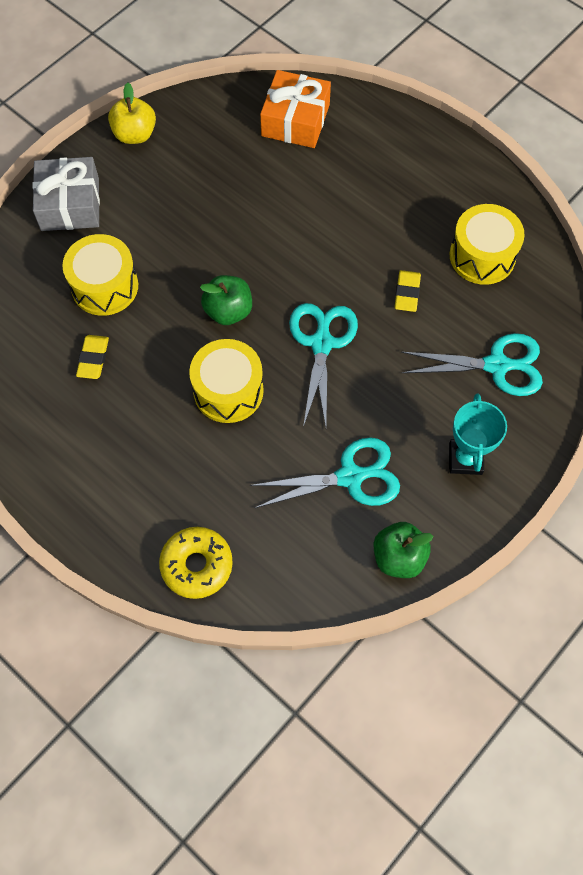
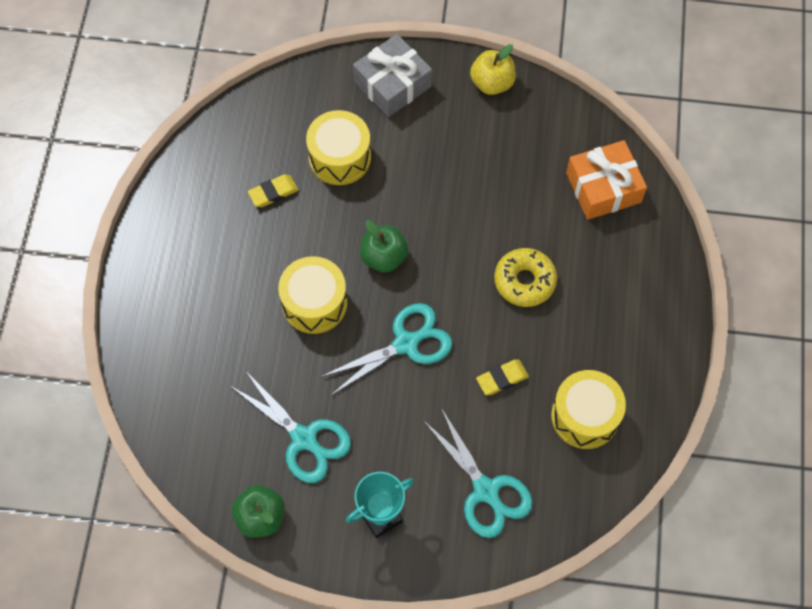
camera: 55 degrees right, 0 degrees up
(197, 565) = (158, 376): yellow donut -> yellow donut (524, 281)

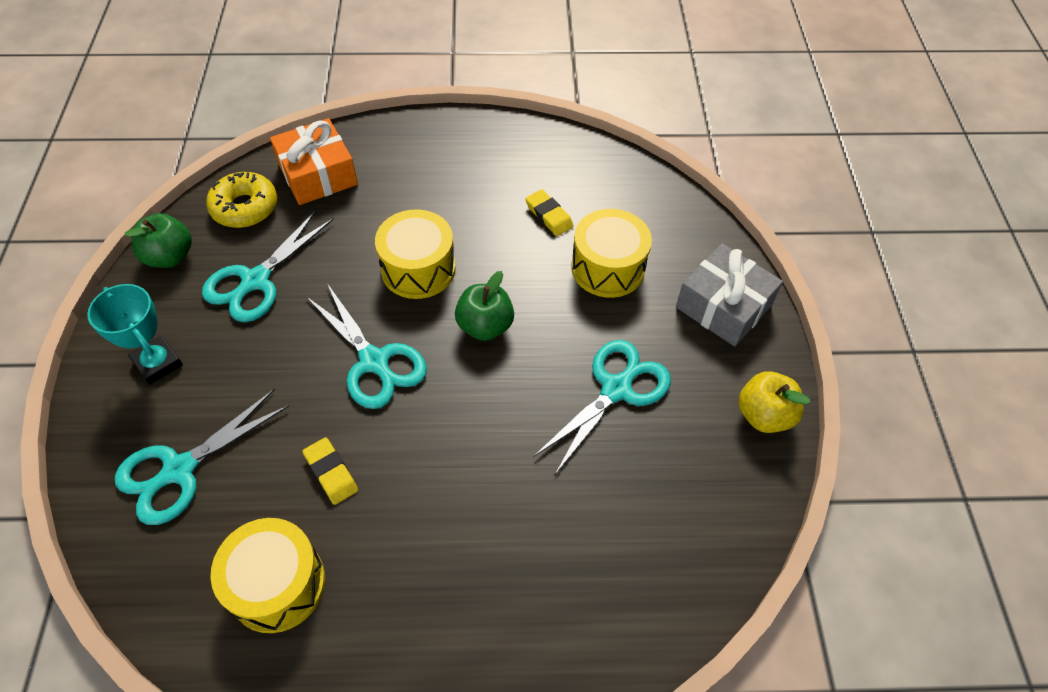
camera: 80 degrees right, 10 degrees down
(456, 173) = (617, 389): none -> turquoise scissors
(524, 281) = (473, 486): yellow donut -> yellow donut (245, 207)
(603, 187) = (639, 579): orange gift -> orange gift (318, 174)

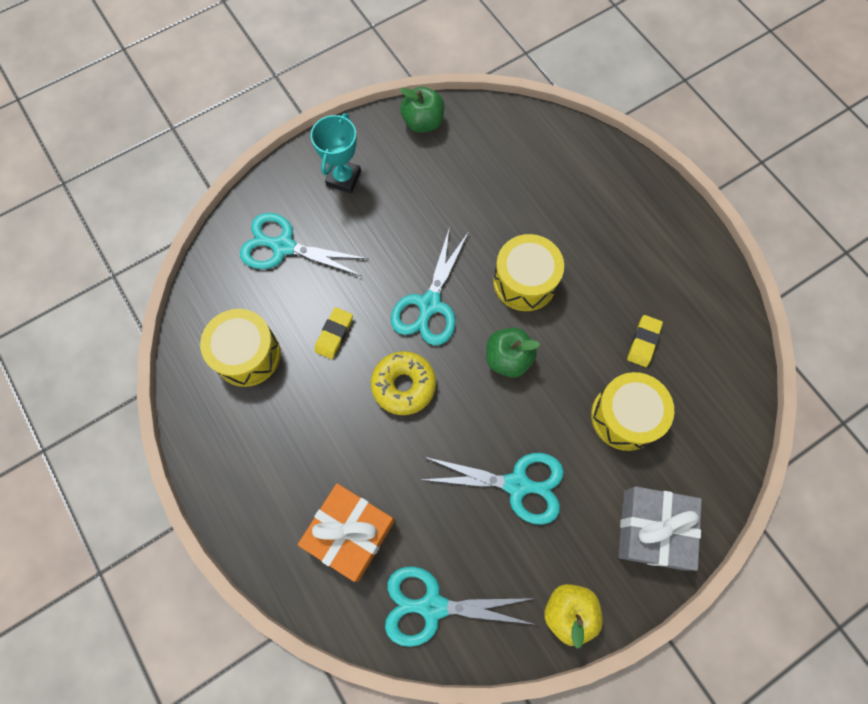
camera: 60 degrees right, 15 degrees up
(245, 207) = (494, 135): yellow donut -> yellow donut (404, 385)
(255, 281) = (440, 186): turquoise scissors -> turquoise scissors (432, 606)
(318, 174) = (558, 157): orange gift -> orange gift (350, 533)

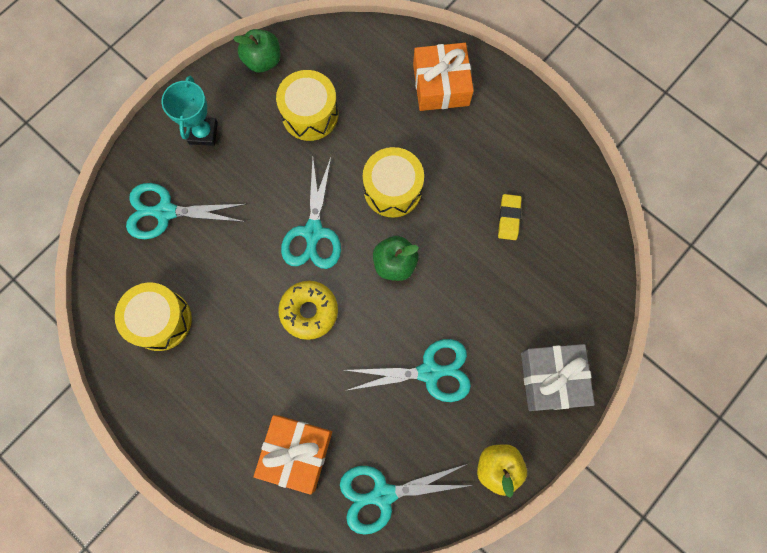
camera: 15 degrees left, 5 degrees up
(334, 334) = (234, 281): yellow eraser -> none
(602, 188) = (441, 85): none -> orange gift
(625, 416) = (507, 288): yellow drum -> yellow drum (310, 114)

